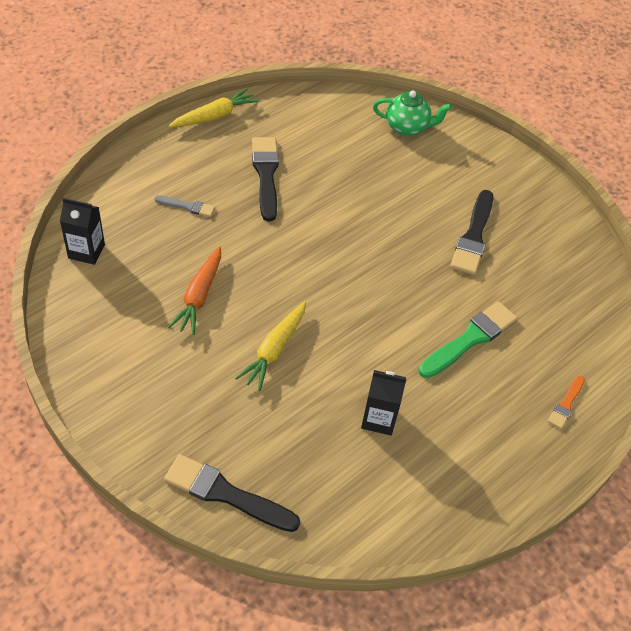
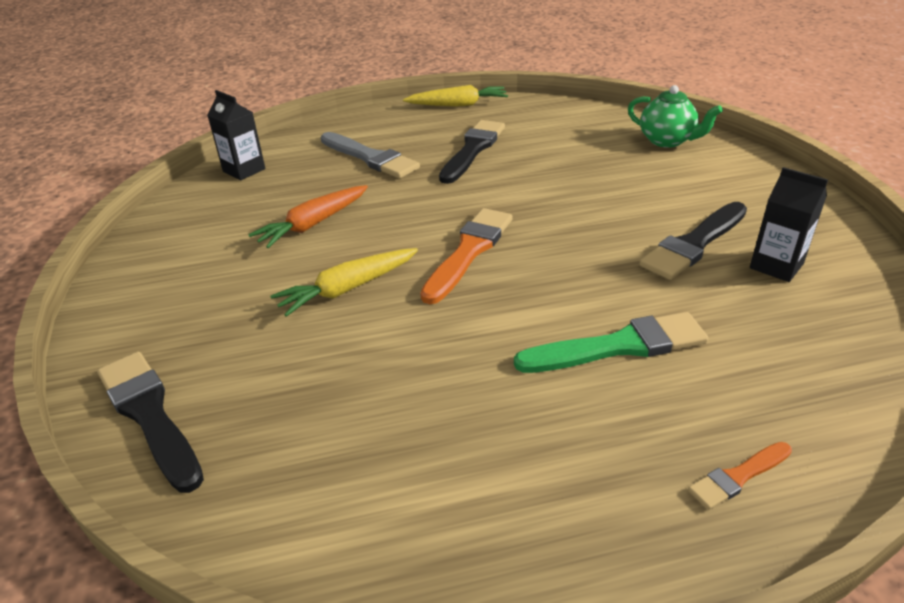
camera: 35 degrees right, 15 degrees down
(187, 206) = (370, 158): grey brush -> grey brush, size x1.88
(334, 288) = (469, 251): none -> orange brush
(379, 419) = (416, 398): black carton -> black carton (776, 266)

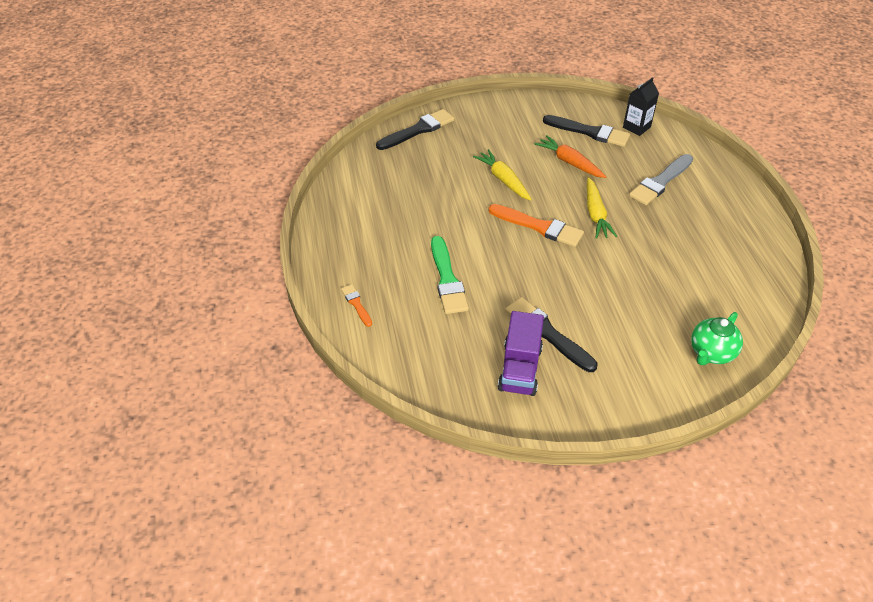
camera: 90 degrees right, 10 degrees up
(458, 105) = (766, 228): yellow carrot -> yellow carrot (595, 214)
(473, 149) = (680, 234): black brush -> black brush (589, 132)
(776, 266) = (520, 369): black carton -> purple truck

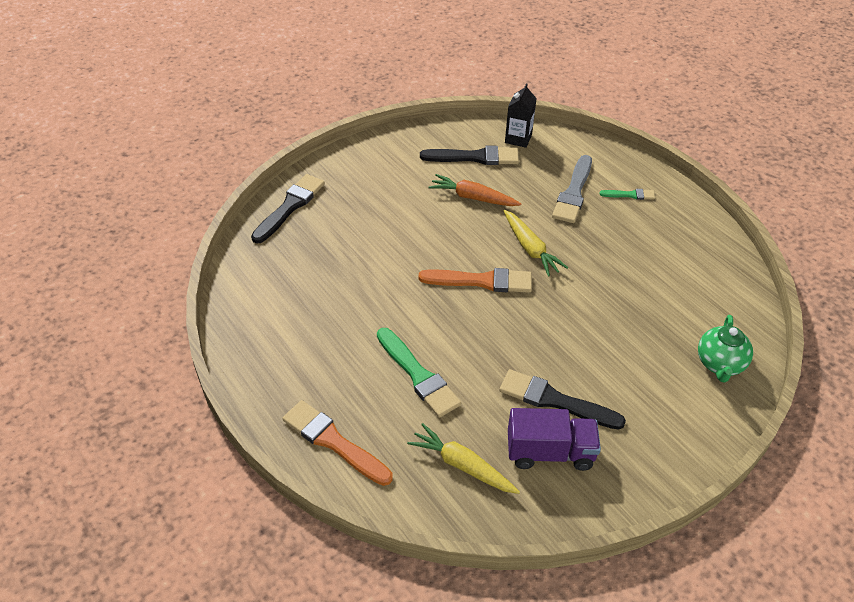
camera: 25 degrees left, 0 degrees up
(356, 304) = (333, 442): orange brush -> orange brush, size x1.88
(503, 180) = (415, 238): yellow carrot -> yellow carrot (462, 465)
(520, 369) = (550, 452): purple truck -> purple truck turned 75 degrees counterclockwise
(711, 197) = (630, 195): none -> green brush

